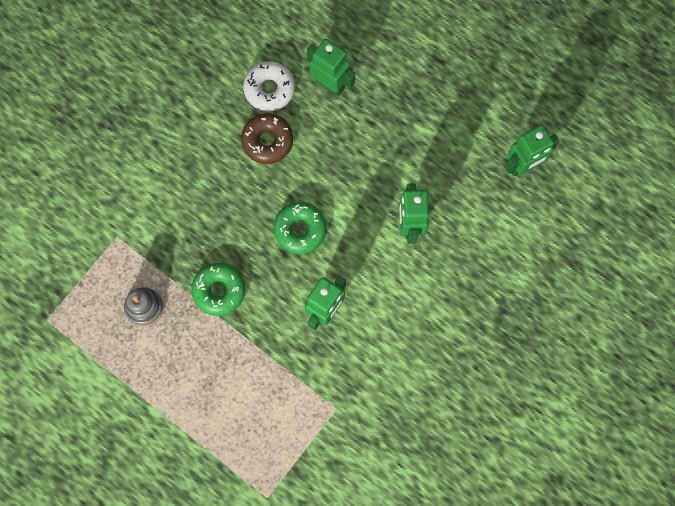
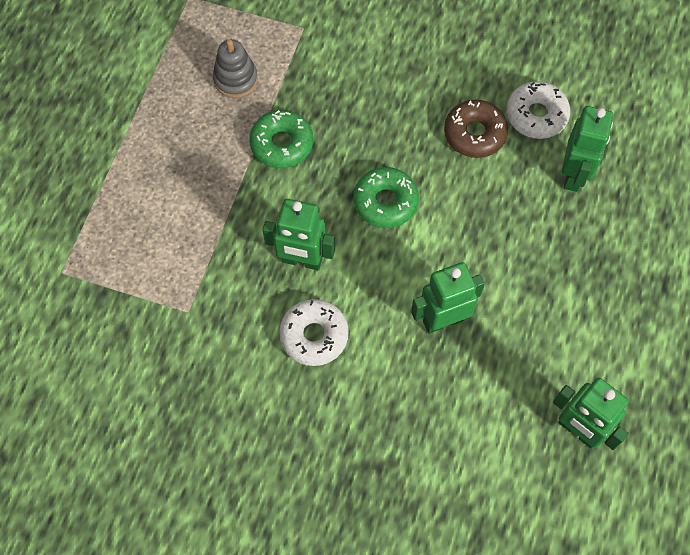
camera: 70 degrees right, 10 degrees down
(389, 321) = (314, 335): none -> white donut

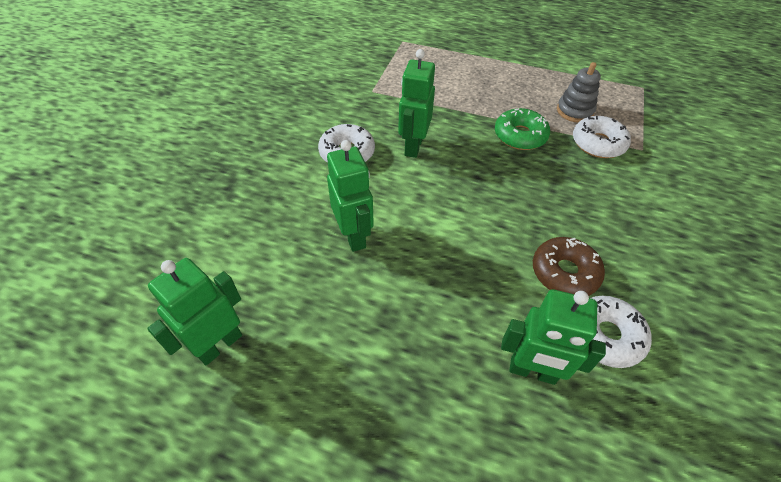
camera: 90 degrees right, 15 degrees down
(294, 68) = (598, 143): none -> white donut
(385, 202) = (473, 199): green donut -> none

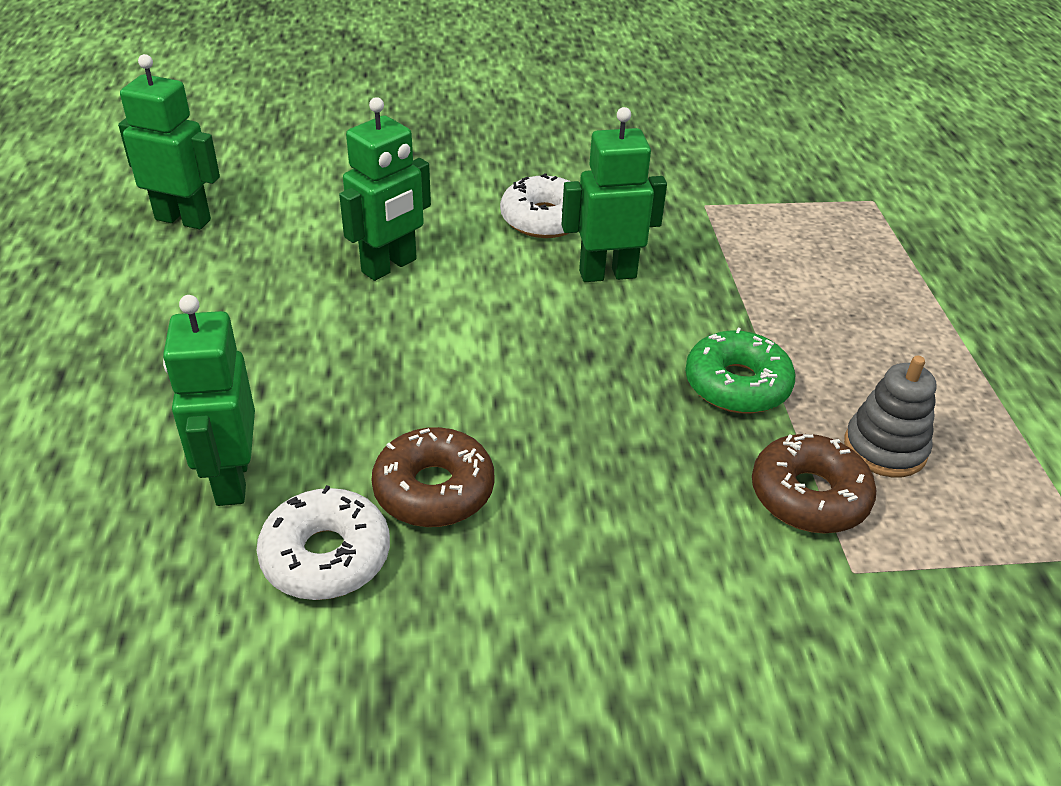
camera: 65 degrees right, 10 degrees down
(598, 143) = (809, 496): white donut -> brown donut

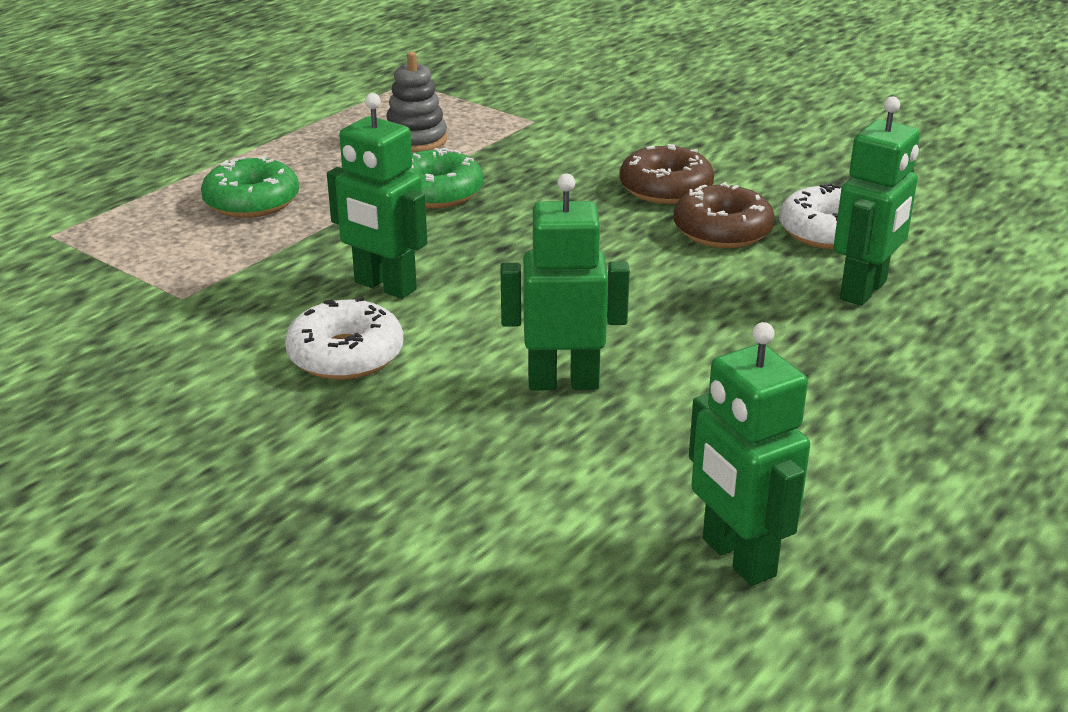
camera: 135 degrees left, 10 degrees down
(809, 496) = (500, 144): brown donut -> brown donut (665, 189)
(834, 292) = (252, 202): none -> green donut

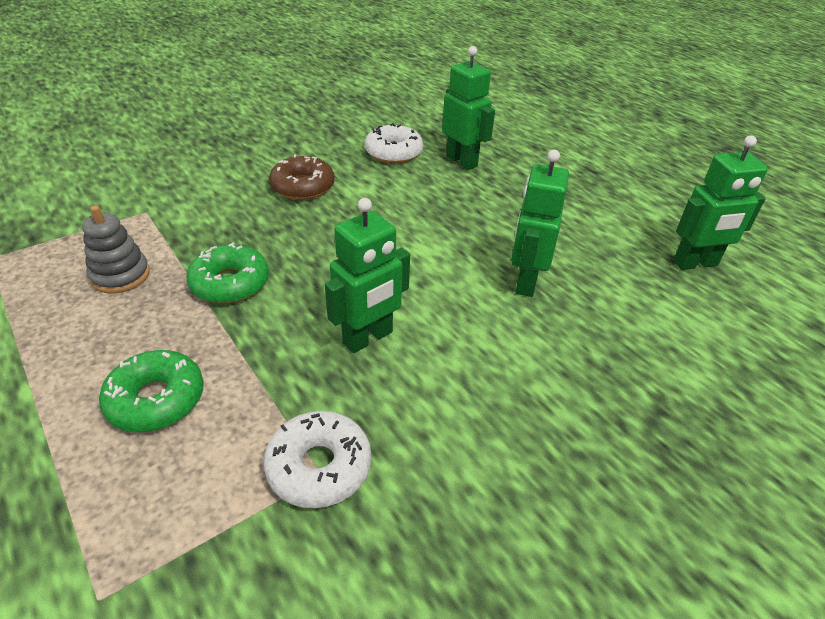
camera: 75 degrees left, 10 degrees up
(346, 355) = (462, 376): white donut -> white donut (319, 467)
(722, 231) = (371, 182): brown donut -> none

